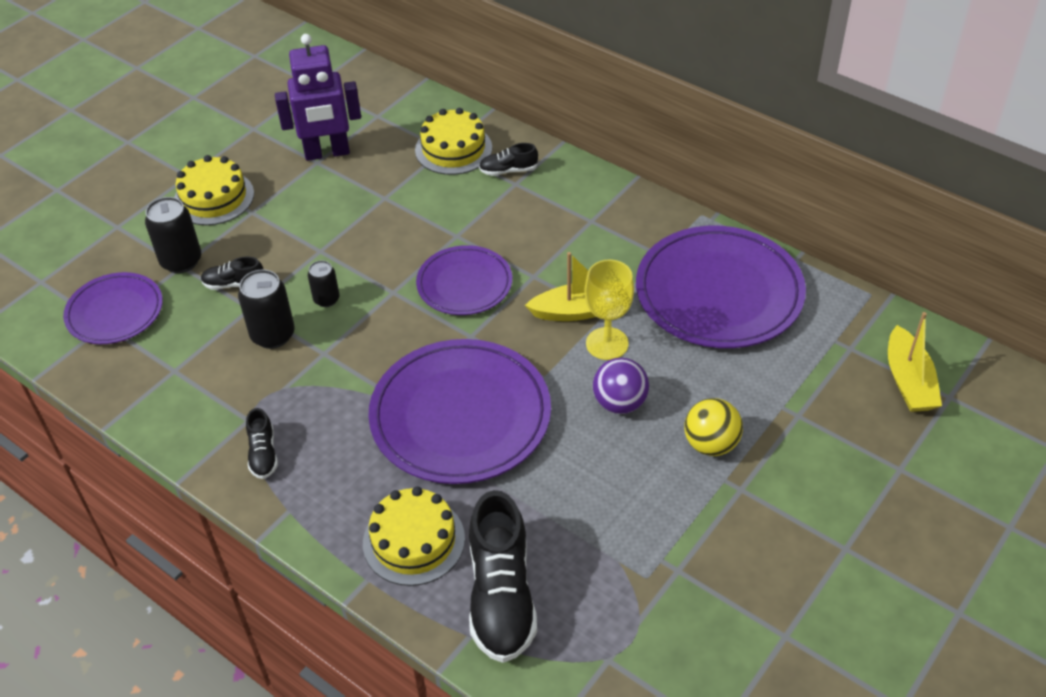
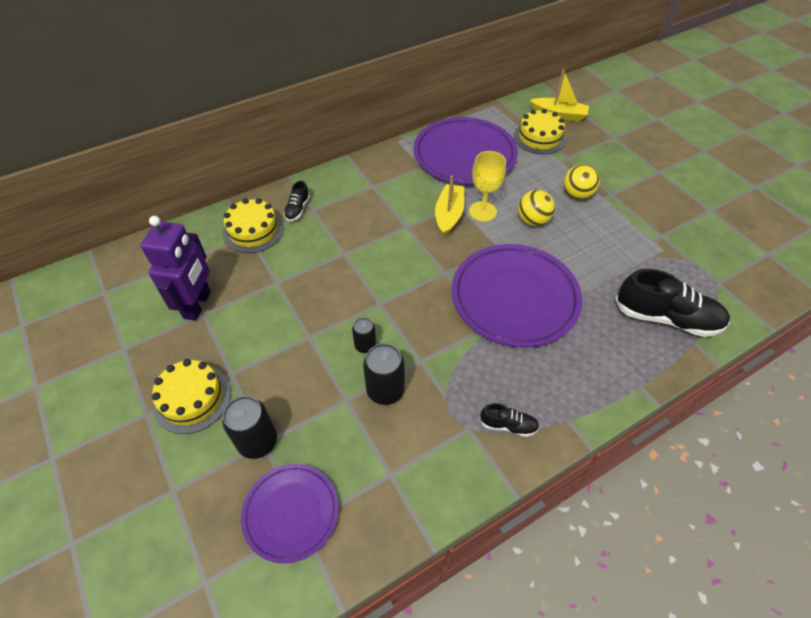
camera: 70 degrees left, 5 degrees up
(234, 284) = (311, 405): black shoe -> none
(413, 540) = (613, 351): yellow cake -> yellow cake (539, 137)
(464, 284) = (394, 262): purple plate -> none
(619, 403) = (533, 221): purple ball -> yellow ball

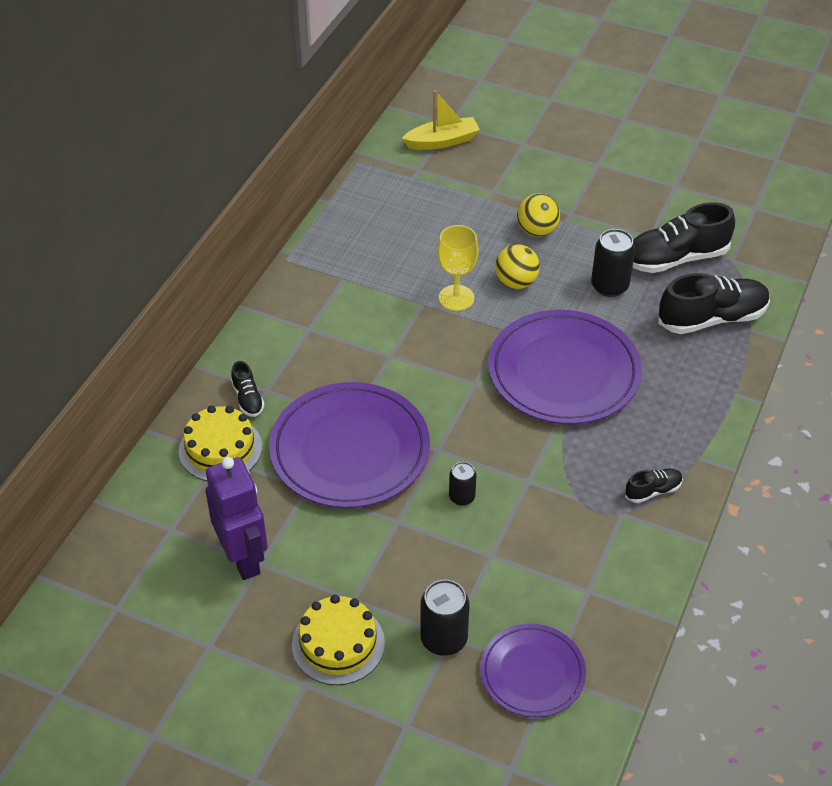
camera: 35 degrees left, 5 degrees down
(385, 390) = (519, 525): black can -> black can (609, 286)
(449, 215) = (424, 319): yellow boat -> none
(464, 155) = (379, 241): purple plate -> purple plate (350, 450)
(539, 137) = (444, 180): yellow cake -> none
(670, 260) = (675, 259): none -> black shoe

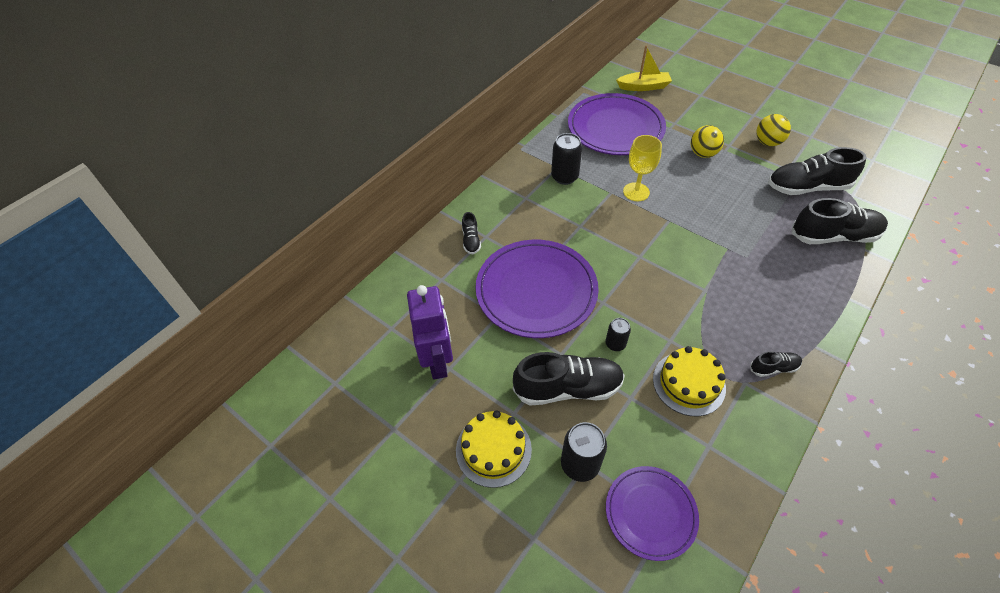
camera: 15 degrees right, 5 degrees up
(220, 449) = (442, 273): yellow cake -> yellow cake (688, 383)
(413, 559) = (568, 388): none -> black shoe
(516, 282) = (682, 187): yellow ball -> yellow ball (767, 142)
(563, 372) = (710, 259): purple plate -> purple plate (615, 128)
(609, 286) = (753, 200): black can -> black can (564, 177)

